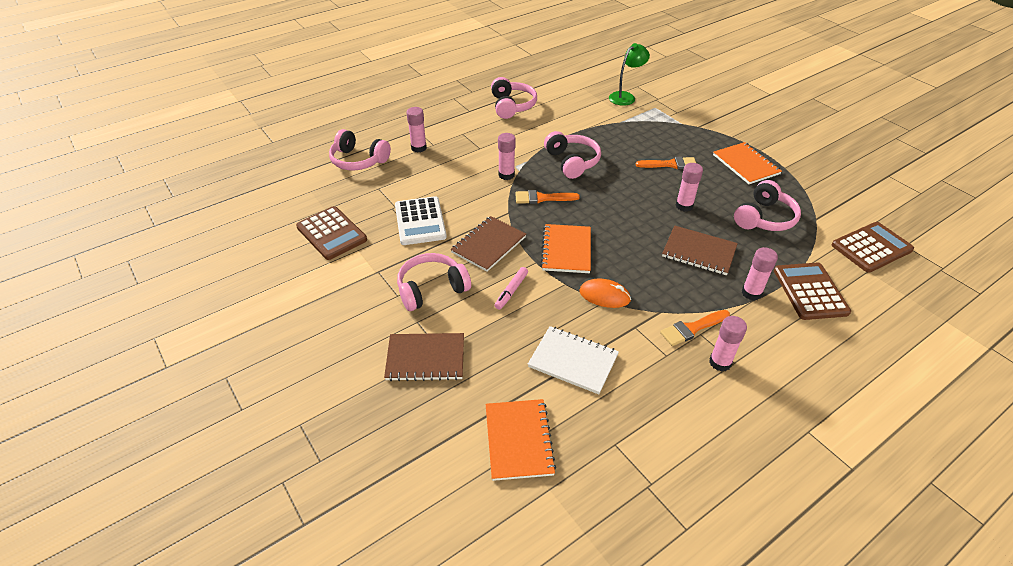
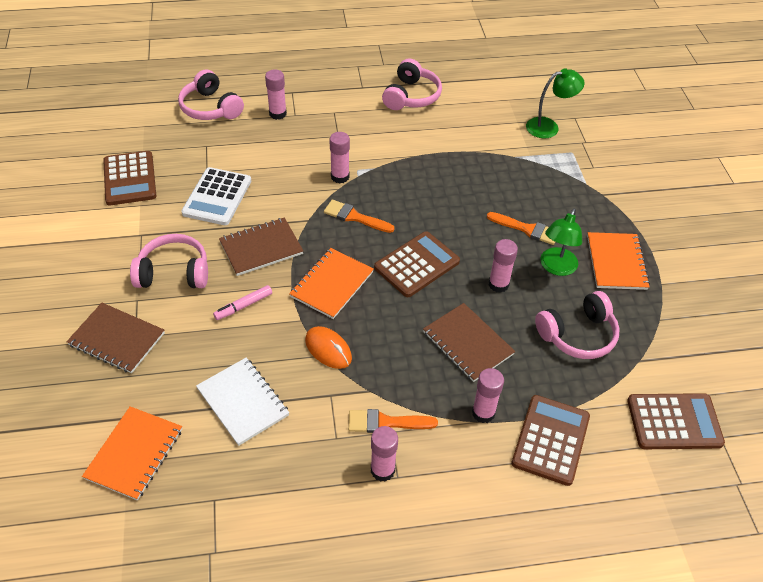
camera: 25 degrees right, 5 degrees up
(572, 162) = (420, 186): pink headphones -> none
(616, 214) = (417, 265): none -> brown calculator
(711, 181) = (556, 267): none -> green lamp

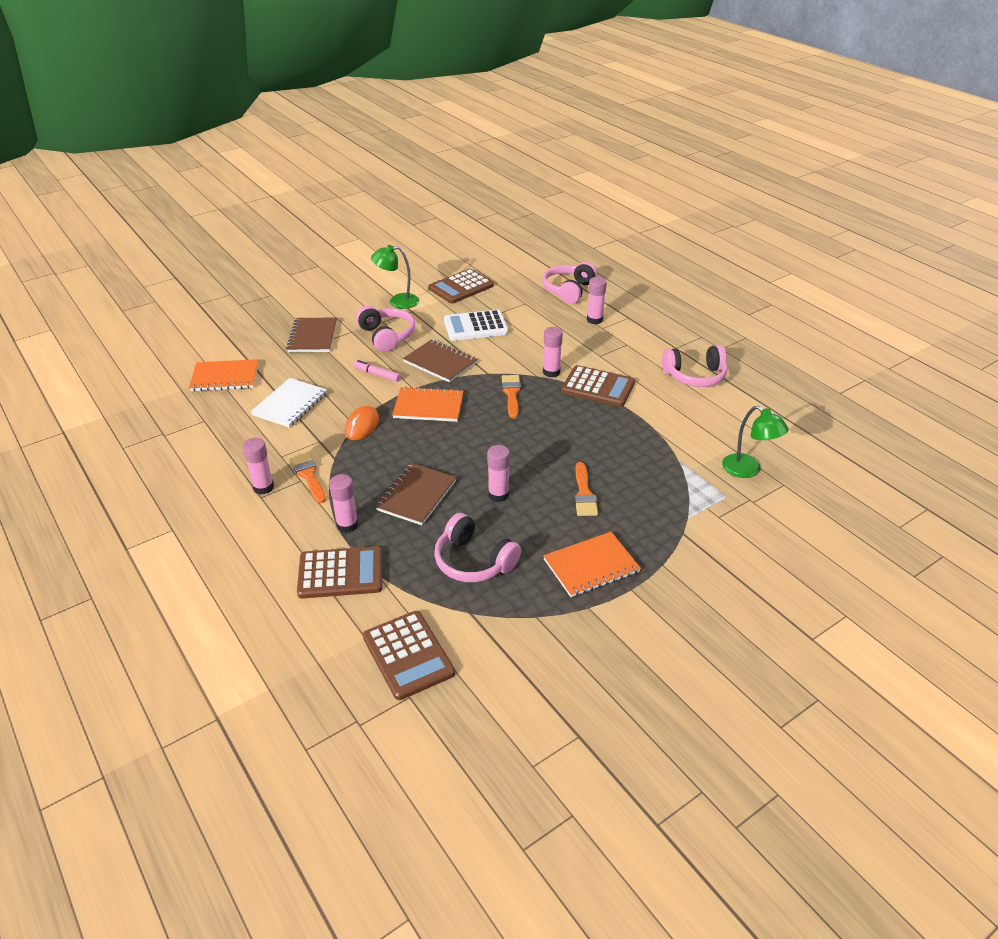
camera: 65 degrees right, 10 degrees down
(417, 265) = (484, 442): brown calculator -> brown calculator (598, 387)
(556, 267) = (549, 525): green lamp -> green lamp (397, 301)

